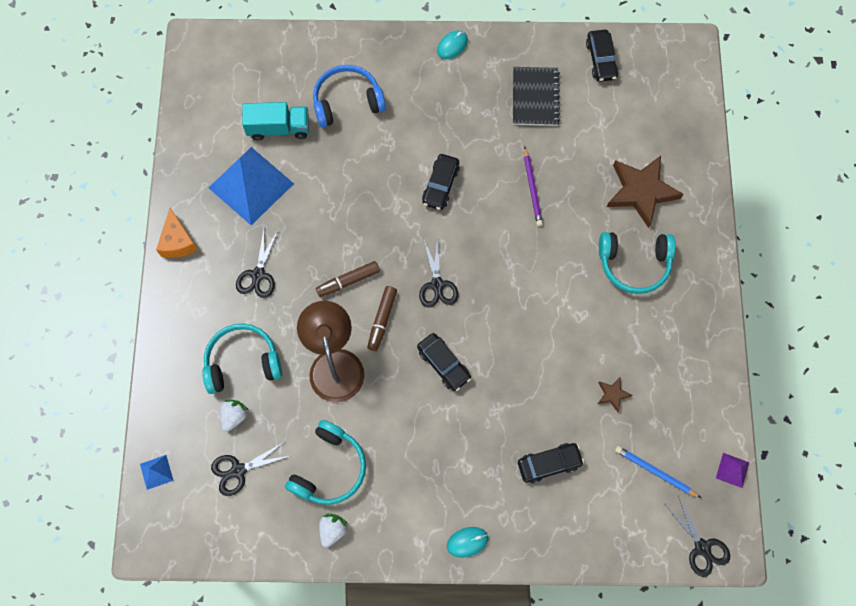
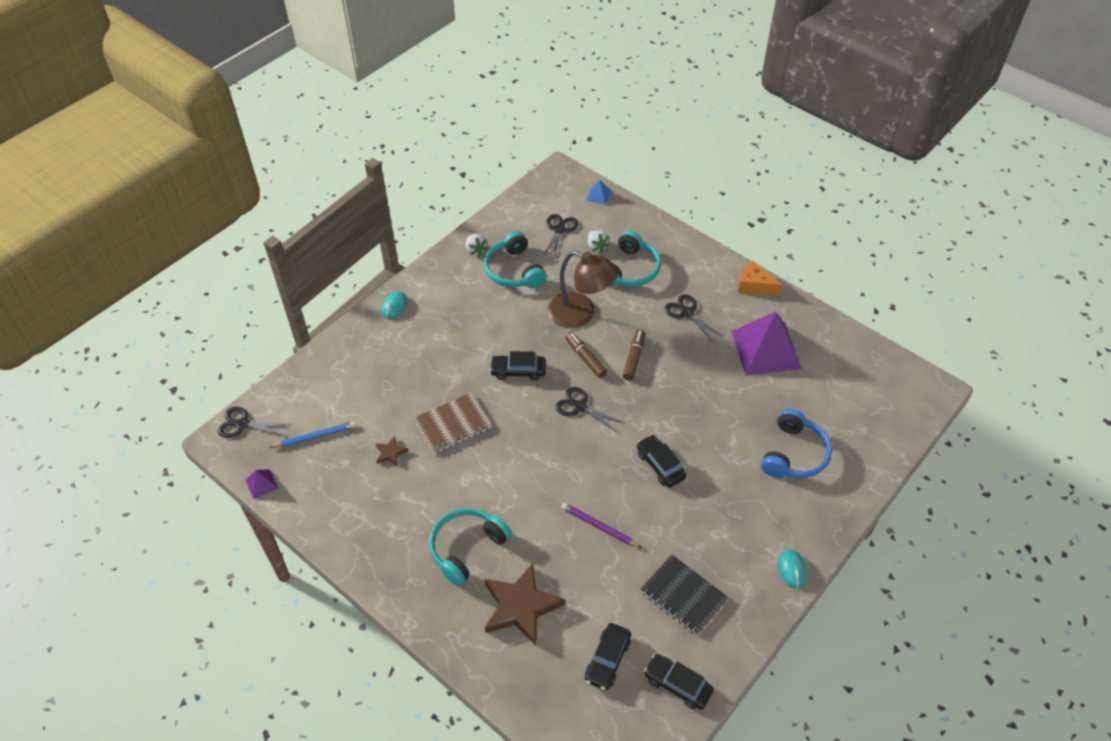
camera: 130 degrees right, 20 degrees down
(251, 185) = (766, 350): blue pyramid -> purple pyramid
(278, 128) = (804, 395): turquoise truck -> none
(543, 370) = (452, 424): none -> brown notebook
(549, 464) = (389, 381): black car -> black car (607, 660)

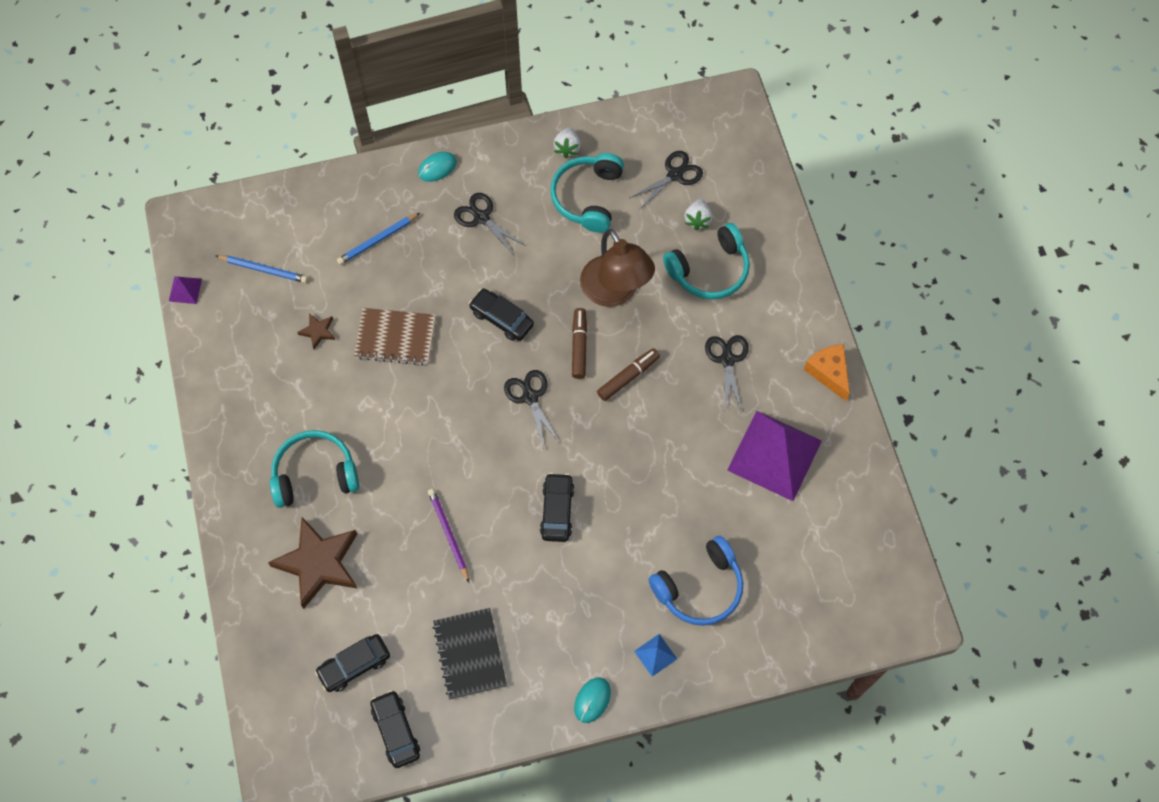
camera: 35 degrees right, 15 degrees up
(242, 424) = (209, 215): black scissors -> black scissors (481, 218)
(388, 371) = (378, 240): none -> blue pencil
(598, 195) = (752, 155): blue pyramid -> blue pyramid (655, 655)

